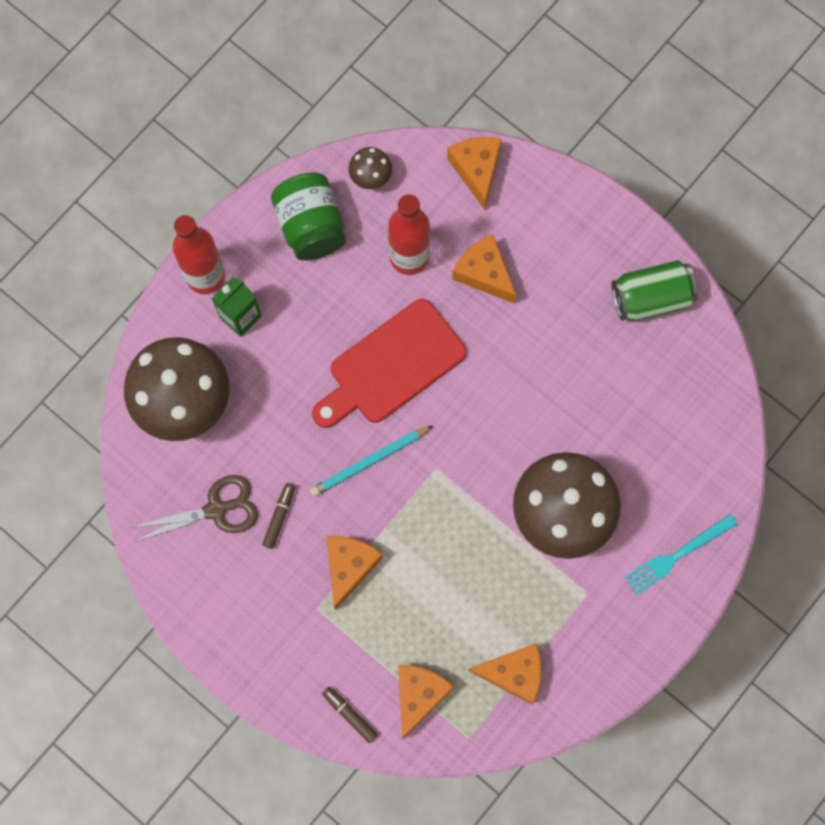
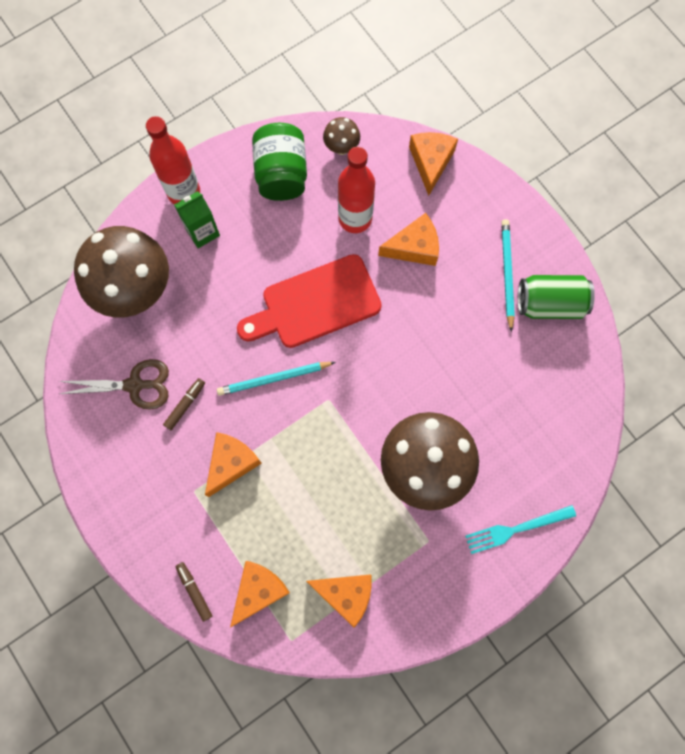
camera: 15 degrees right, 0 degrees up
(484, 273) = (414, 247): orange cheese -> orange cheese turned 105 degrees clockwise
(595, 277) = (507, 274): none -> turquoise pencil

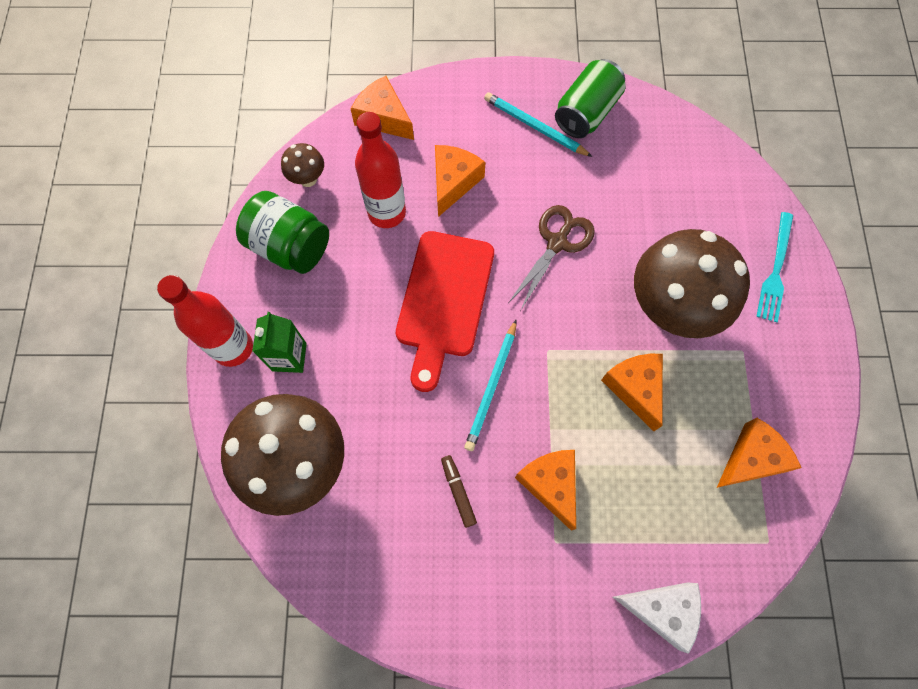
camera: 55 degrees left, 5 degrees down
(135, 385) = (400, 531): brown scissors -> brown scissors (557, 243)
(194, 591) = (661, 610): brown marker -> white cheese
(258, 591) = (699, 542): orange cheese -> orange cheese (635, 388)

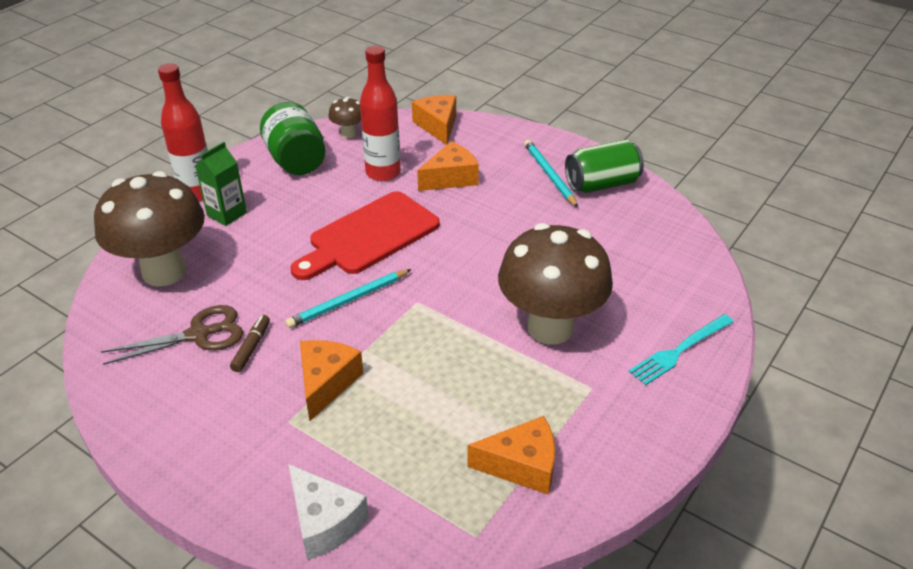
camera: 35 degrees right, 30 degrees down
(557, 243) = (495, 245): brown scissors -> brown scissors (198, 335)
(635, 388) = (465, 361): orange cheese -> none

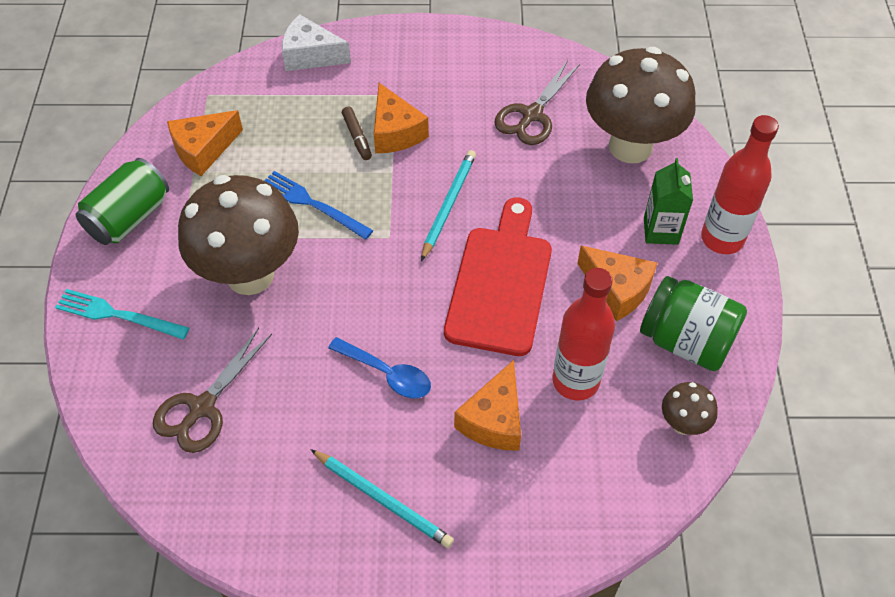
camera: 145 degrees right, 15 degrees up
(251, 347) = (480, 127): brown marker -> brown marker (357, 137)
(438, 126) = (595, 514): orange cheese -> orange cheese (617, 289)
(456, 357) = (313, 204): none -> blue fork
(496, 225) = (387, 374): none -> blue spoon
(601, 184) = (308, 522): green can -> green can (129, 218)
(638, 262) = (202, 407): none -> brown scissors
(679, 350) = (118, 315): turquoise fork -> turquoise fork turned 90 degrees counterclockwise

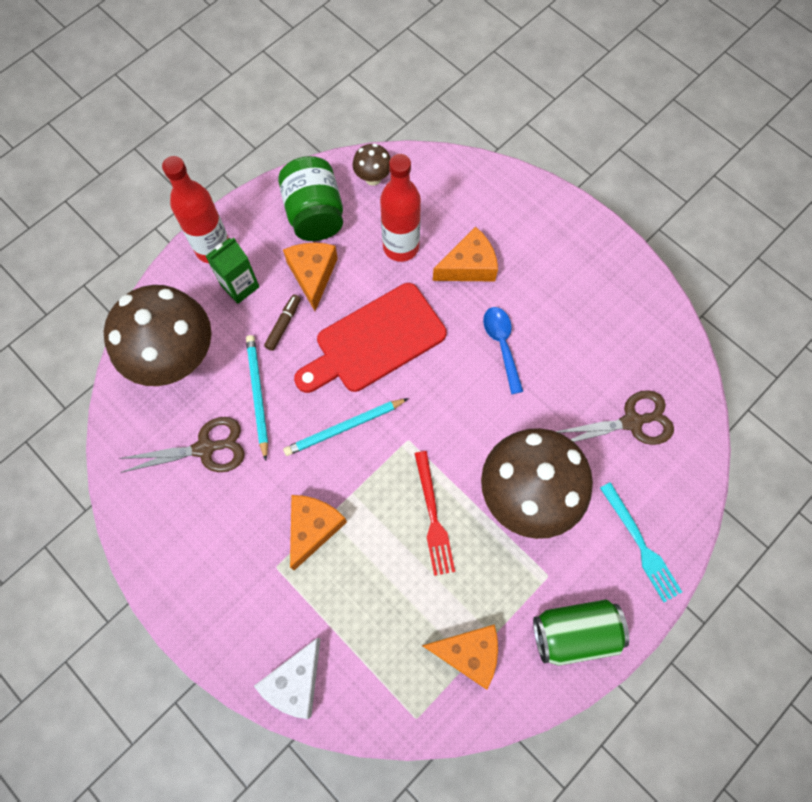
camera: 135 degrees left, 15 degrees up
(310, 55) = (295, 681): white cheese -> white cheese turned 60 degrees clockwise
(313, 204) = (433, 517): blue fork -> red fork
(357, 137) = (345, 550): brown marker -> brown marker (283, 324)
(383, 499) = (571, 277): turquoise pencil -> turquoise pencil (257, 395)

